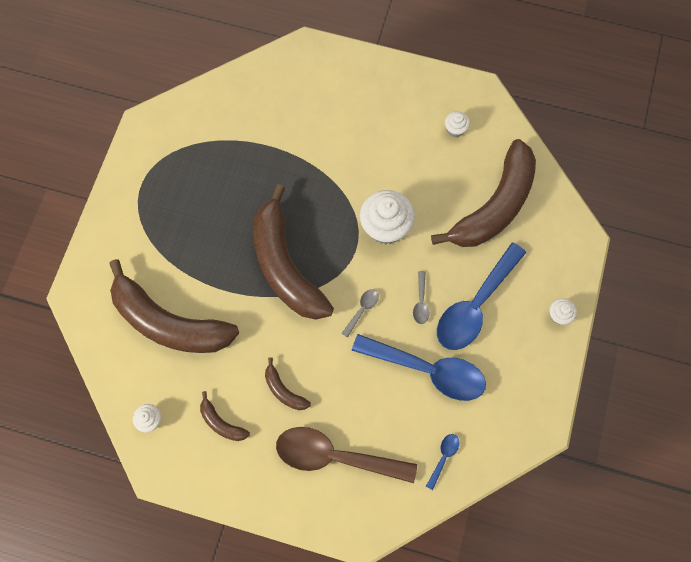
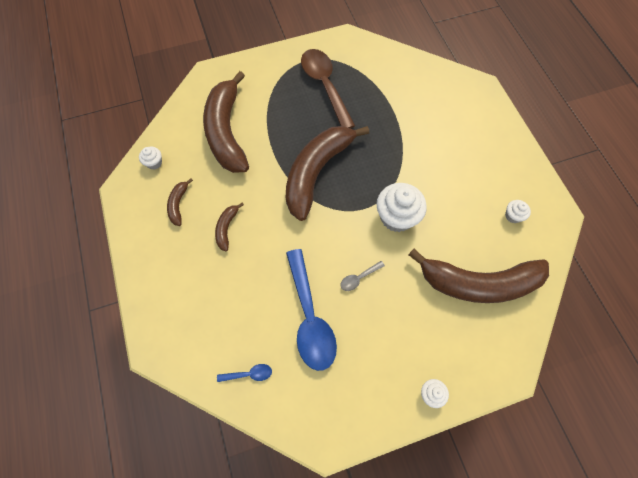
camera: 55 degrees right, 5 degrees down
(335, 456) = (200, 293): brown spoon -> brown spoon (325, 86)
(362, 310) = (322, 241): grey spoon -> none
(475, 305) = (387, 320): blue spoon -> none

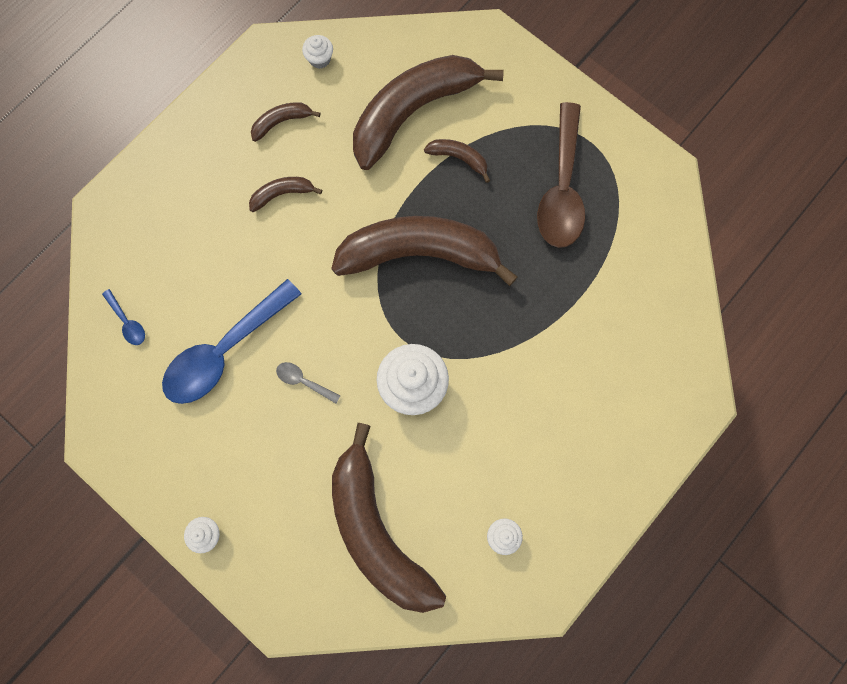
camera: 60 degrees right, 10 degrees up
(272, 124) = (459, 158): none -> brown banana
(325, 86) = (562, 189): brown spoon -> brown spoon turned 150 degrees clockwise

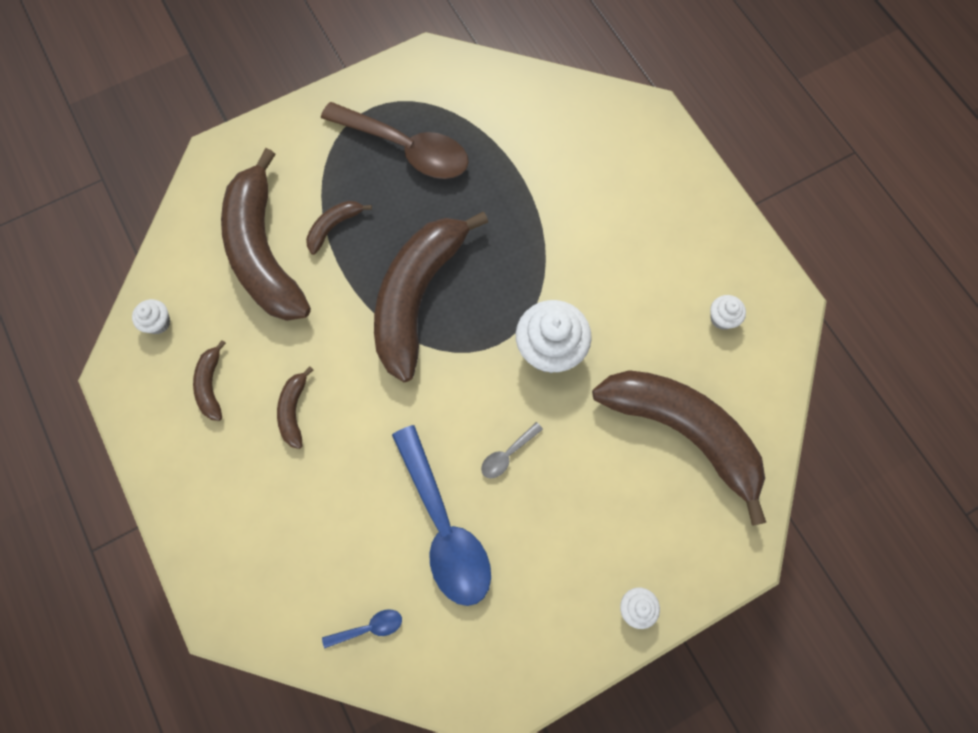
camera: 70 degrees left, 5 degrees down
(377, 530) = (683, 432): brown banana -> brown banana turned 135 degrees counterclockwise

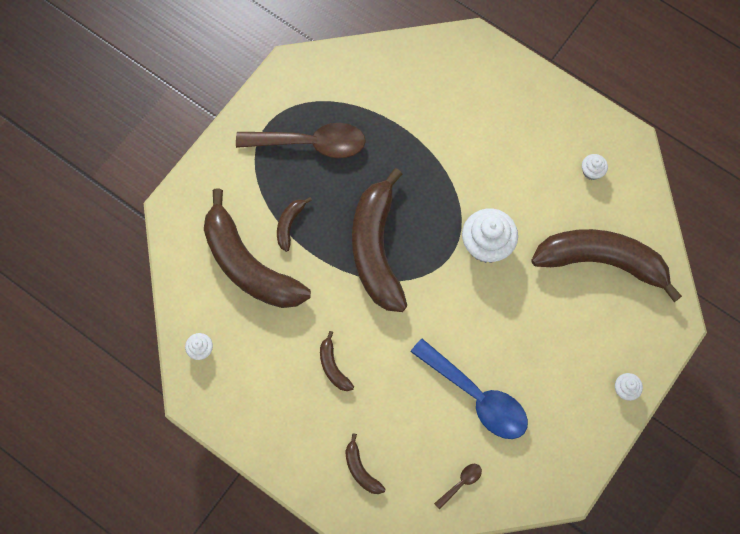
camera: 25 degrees left, 0 degrees up
(211, 385) = (265, 376): brown banana -> brown banana (361, 470)
(369, 627) = (461, 483): blue spoon -> brown spoon
(507, 454) = (494, 329): grey spoon -> none

